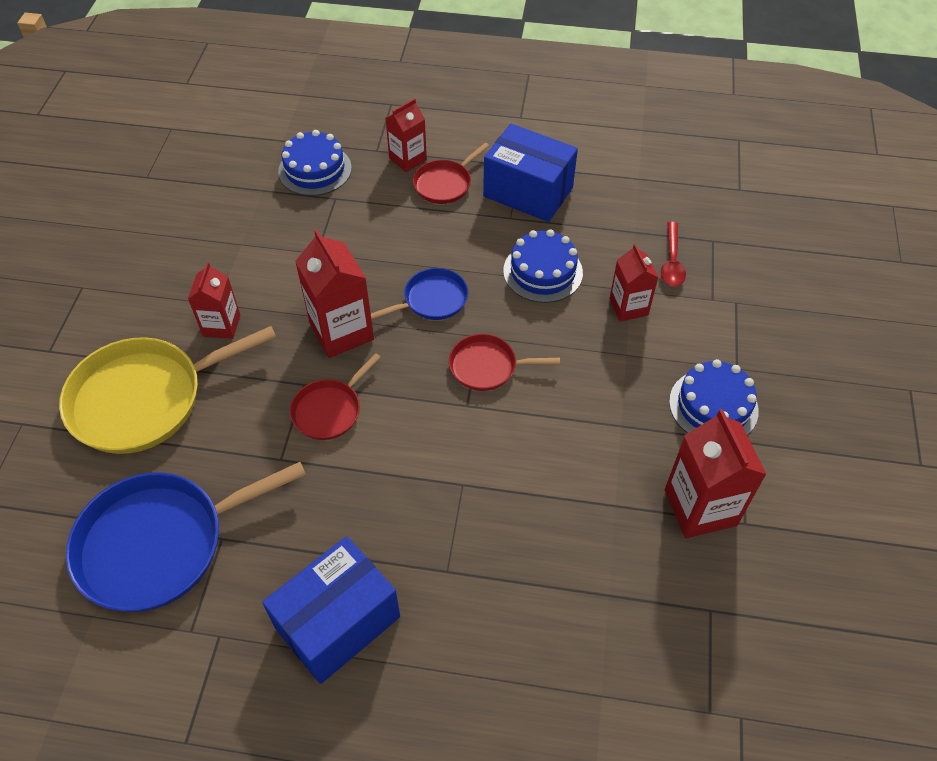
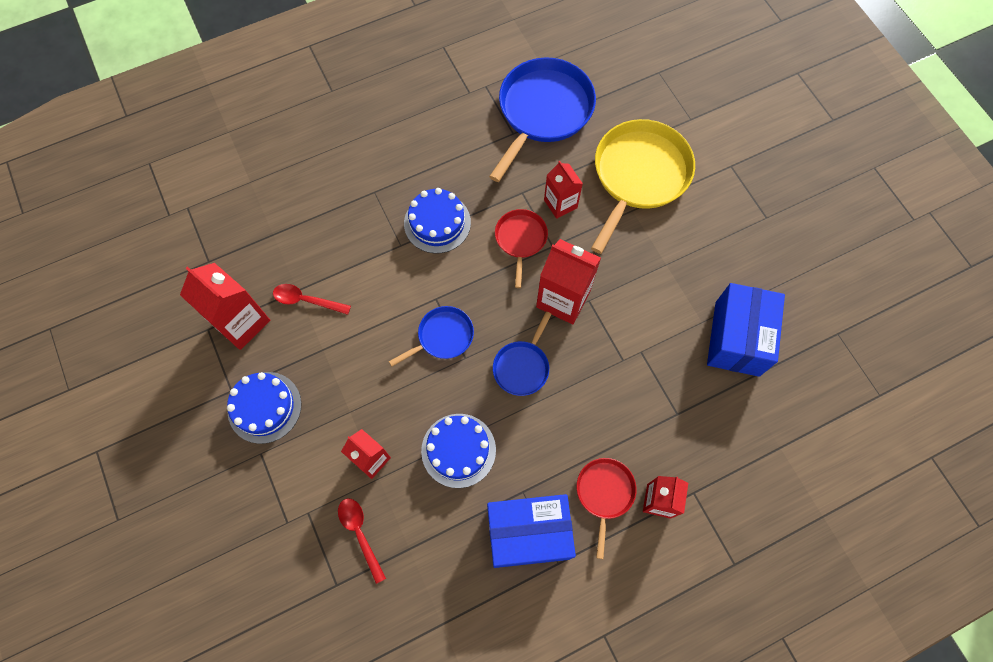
camera: 145 degrees right, 15 degrees up
(221, 325) = (646, 251): red carton -> red carton (560, 204)
(315, 170) = (721, 433): blue cake -> blue cake (437, 223)
(338, 622) = (414, 133): blue box -> blue box (737, 338)
(487, 366) = (443, 336): red pan -> blue pan
(610, 487) = (306, 300): none -> red spoon

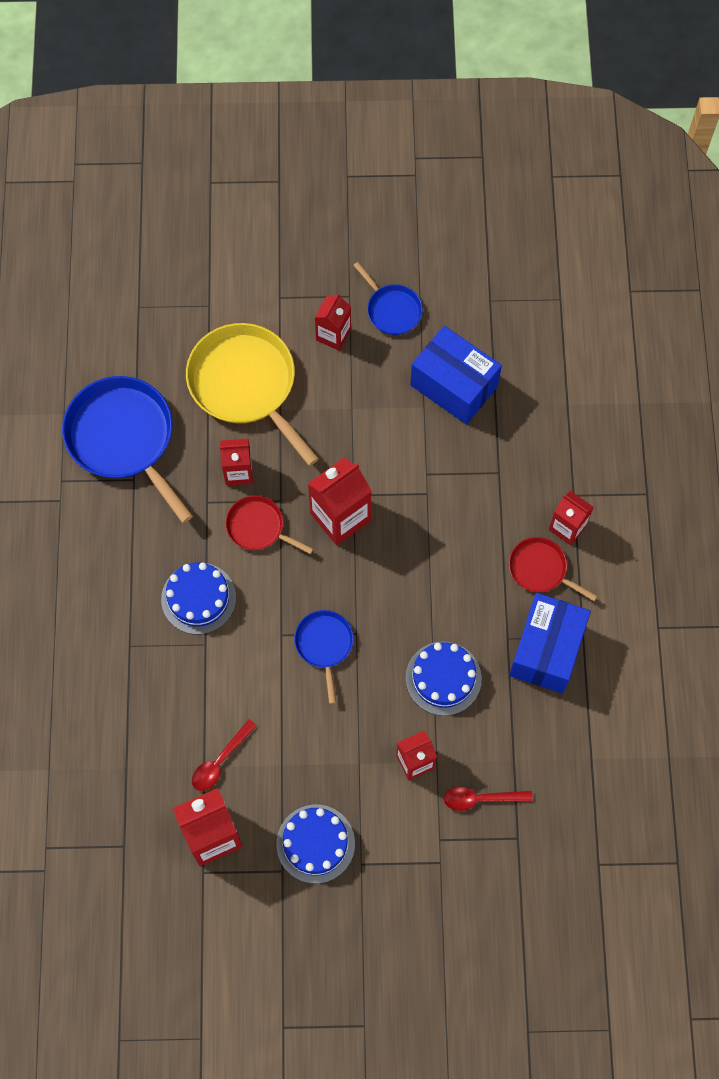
camera: 65 degrees left, 0 degrees up
(522, 367) = (390, 585): blue pan -> blue pan (392, 310)
(723, 221) = (333, 335): none -> red carton

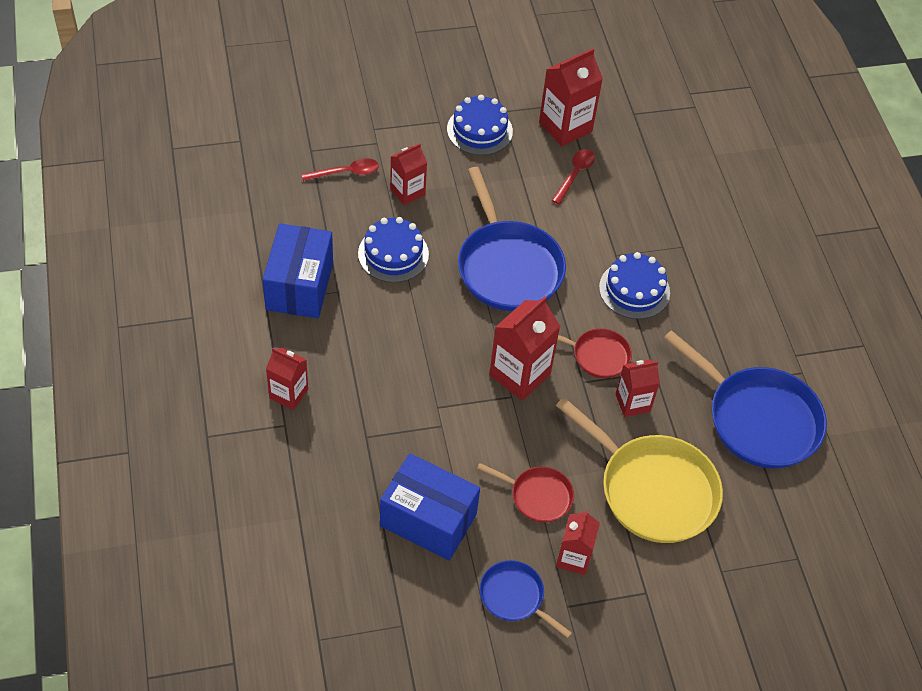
camera: 165 degrees right, 15 degrees down
(324, 645) = (508, 267): blue pan -> blue pan, size x1.93
(540, 569) = (312, 353): red pan -> red pan (538, 496)

